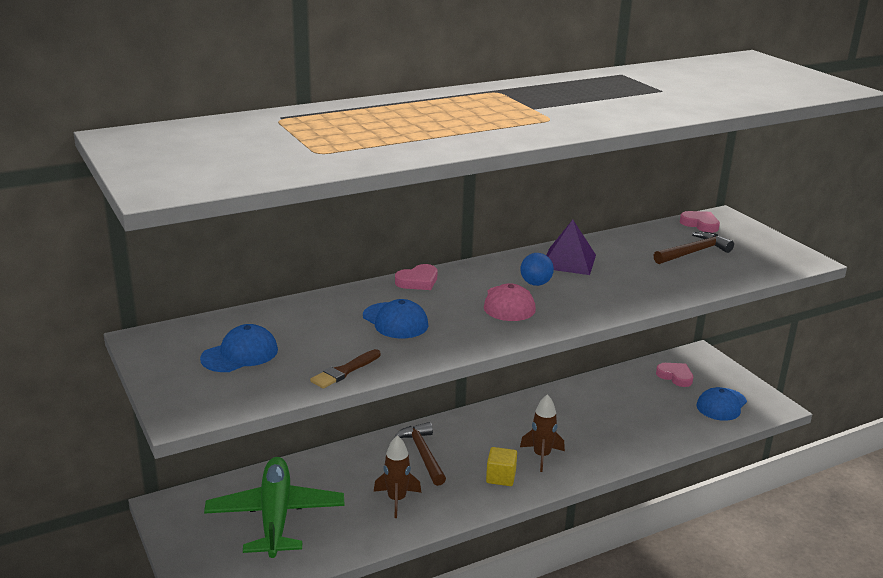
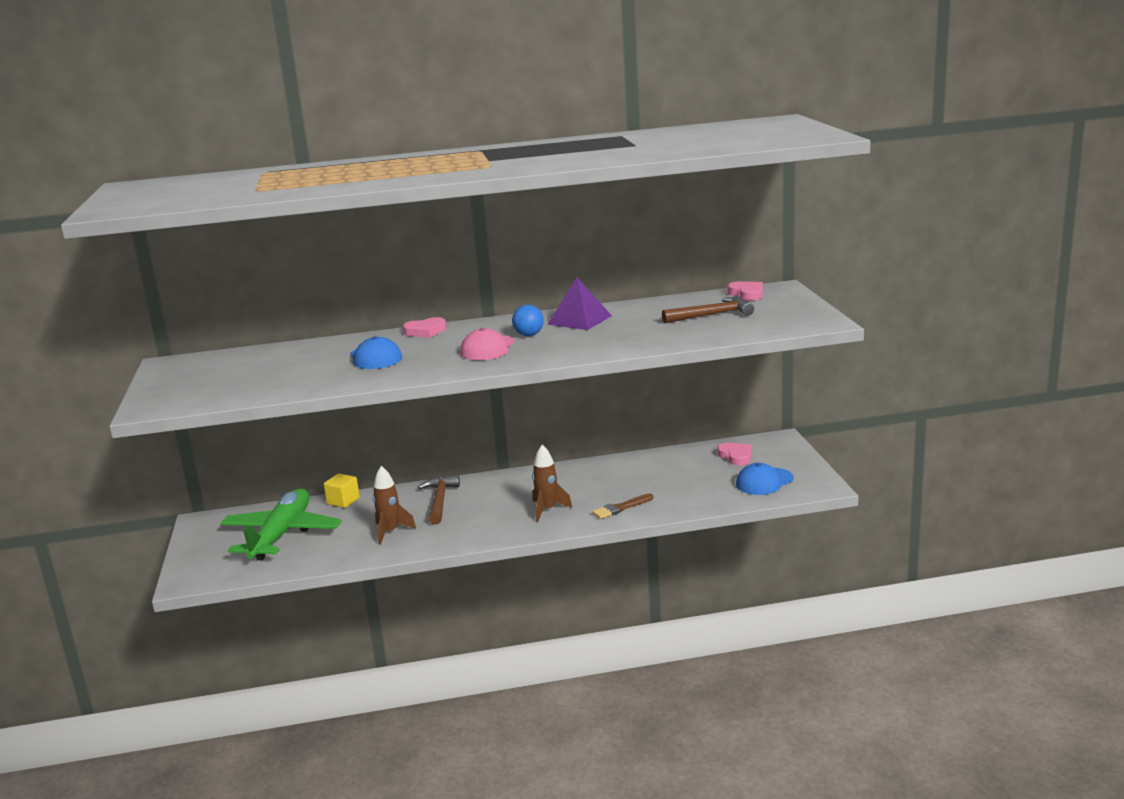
camera: 20 degrees right, 5 degrees down
(240, 354) = (228, 374): blue cap -> none
(344, 371) = (297, 388): brown brush -> brown brush (621, 508)
(501, 477) = (496, 523): yellow cube -> yellow cube (343, 501)

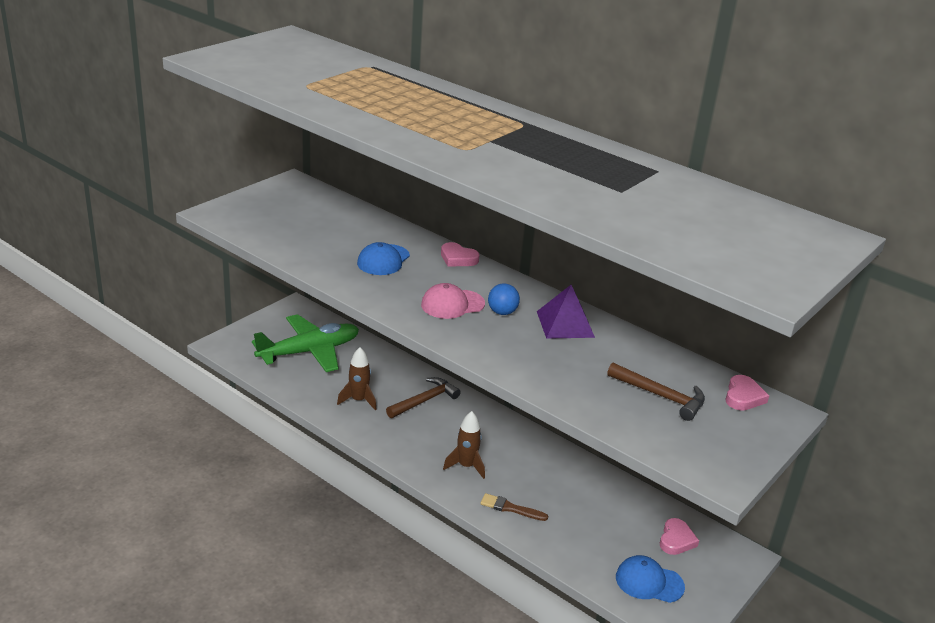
camera: 45 degrees right, 10 degrees up
(343, 501) = (379, 353): yellow cube -> none

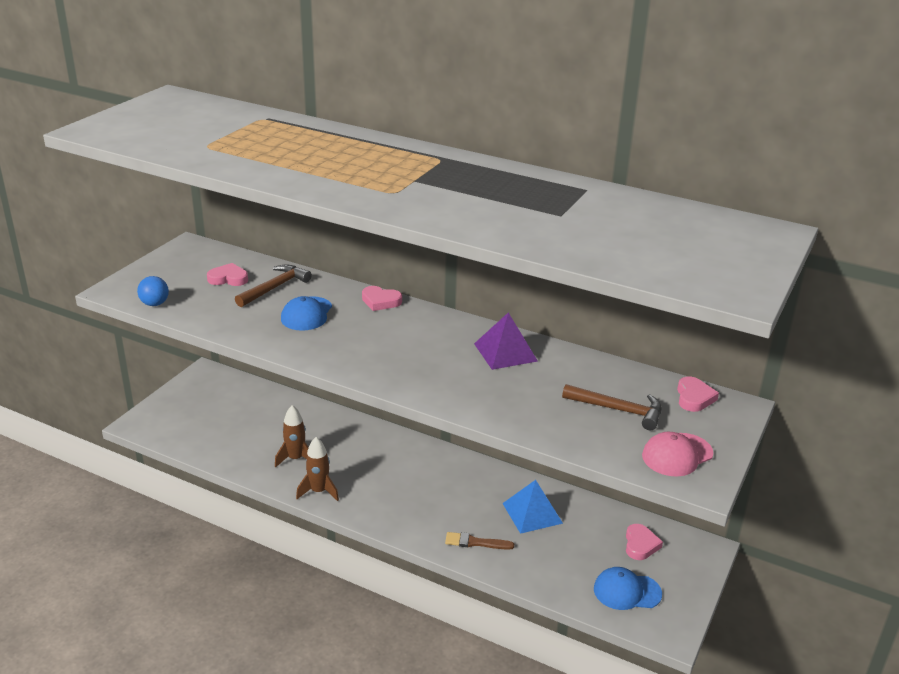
camera: 10 degrees left, 0 degrees up
(310, 351) = (232, 416): green plane -> none
(320, 217) = (228, 278): none -> pink heart
(424, 400) = (361, 448): brown hammer -> brown hammer (274, 288)
(452, 304) = (389, 349): pink cap -> pink cap (677, 455)
(466, 466) = (421, 507): brown rocket -> brown rocket (319, 491)
(502, 312) = (441, 350): blue ball -> blue ball (155, 304)
(575, 490) = (532, 513): none -> blue pyramid

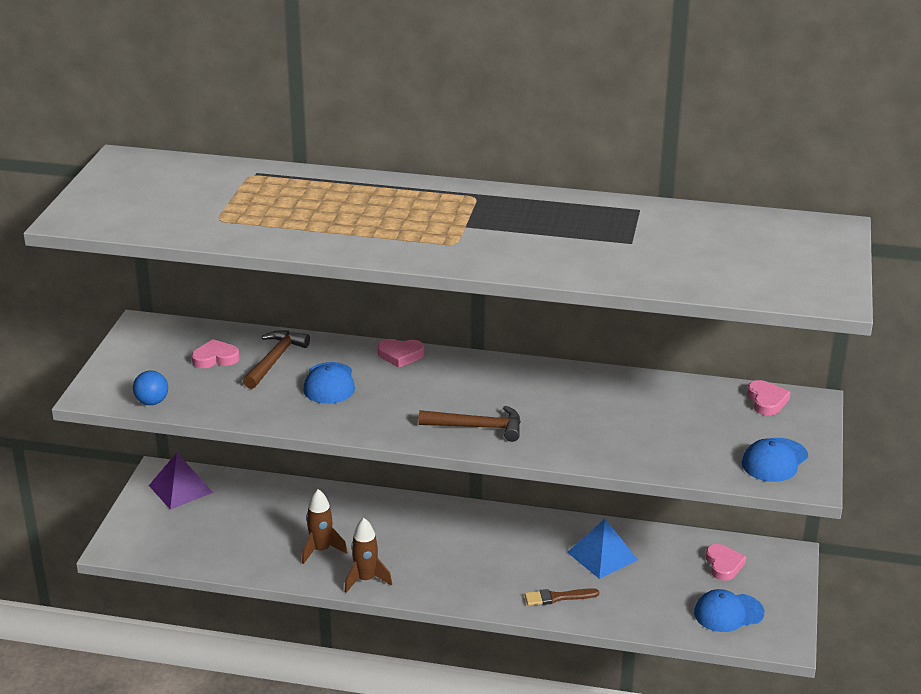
camera: 15 degrees left, 0 degrees up
(505, 352) = (561, 388): purple pyramid -> purple pyramid (180, 489)
(618, 410) = (700, 427): brown hammer -> brown hammer (477, 427)
(677, 455) = (774, 460): pink cap -> blue cap

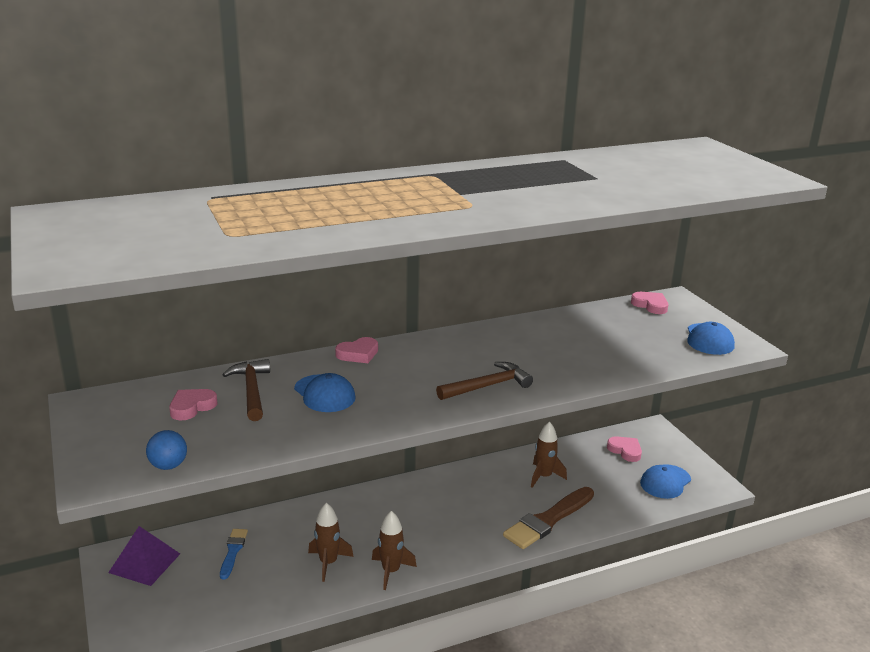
camera: 35 degrees left, 5 degrees down
(254, 508) = (233, 551): none -> blue brush
(557, 597) = (548, 520): brown brush -> brown brush, size x1.84
(602, 555) = (544, 476): blue pyramid -> brown rocket

